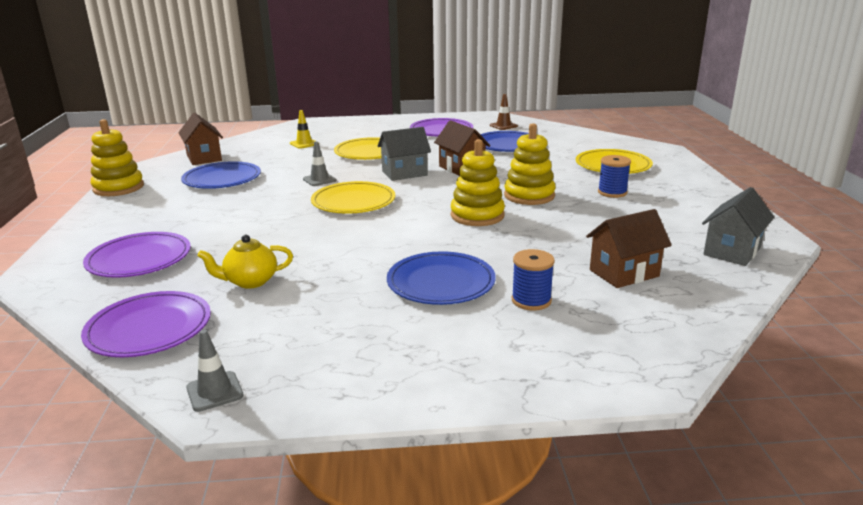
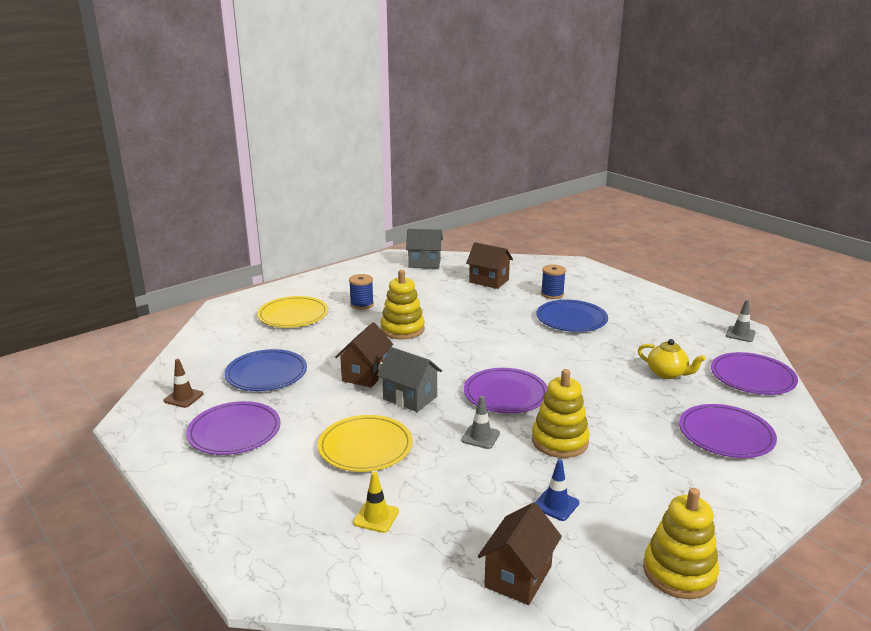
camera: 125 degrees left, 0 degrees up
(222, 179) = (556, 505): blue plate -> blue traffic cone
(353, 201) = (505, 394): yellow plate -> purple plate
(477, 215) = (465, 336): yellow stacking toy -> yellow stacking toy (559, 441)

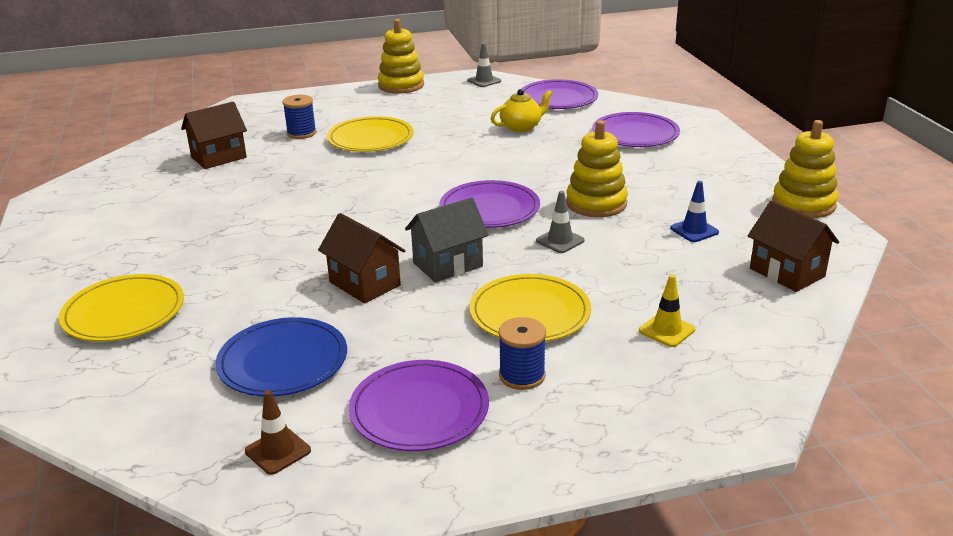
camera: 65 degrees left, 5 degrees up
(362, 304) = (165, 251): blue spool -> blue spool (522, 376)
(402, 329) = (275, 237): yellow stacking toy -> yellow stacking toy (401, 85)
(424, 263) = (104, 184): grey house -> none
(571, 319) = (370, 138): blue plate -> yellow plate

